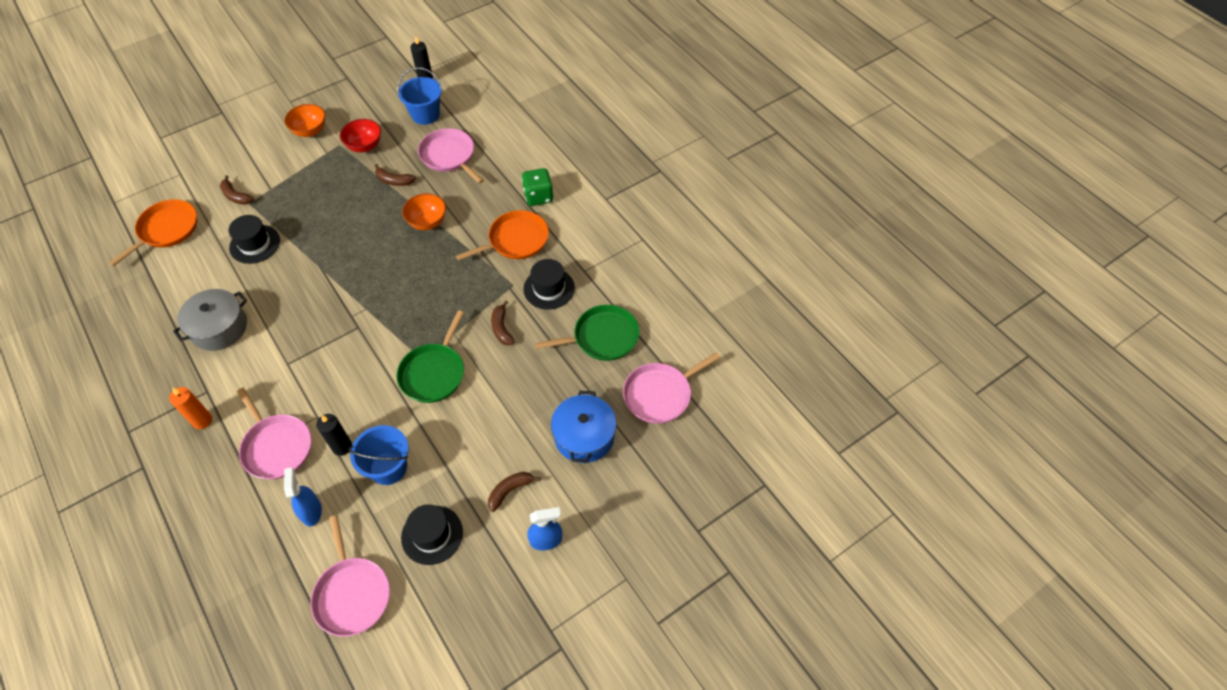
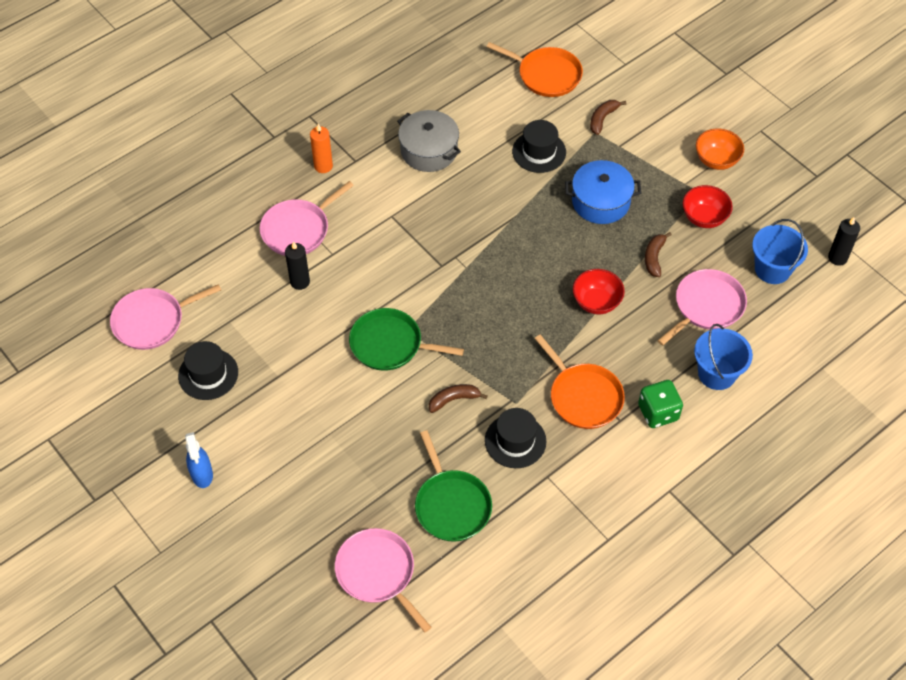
camera: 85 degrees right, 0 degrees up
(311, 511) = (232, 272): blue spray bottle -> none
(388, 467) = (278, 325): blue bucket -> blue bucket (716, 373)
(427, 222) = (596, 302): orange bowl -> red bowl
(510, 491) = (255, 435): brown banana -> none
(584, 436) = (320, 498): blue pot -> blue pot (600, 202)

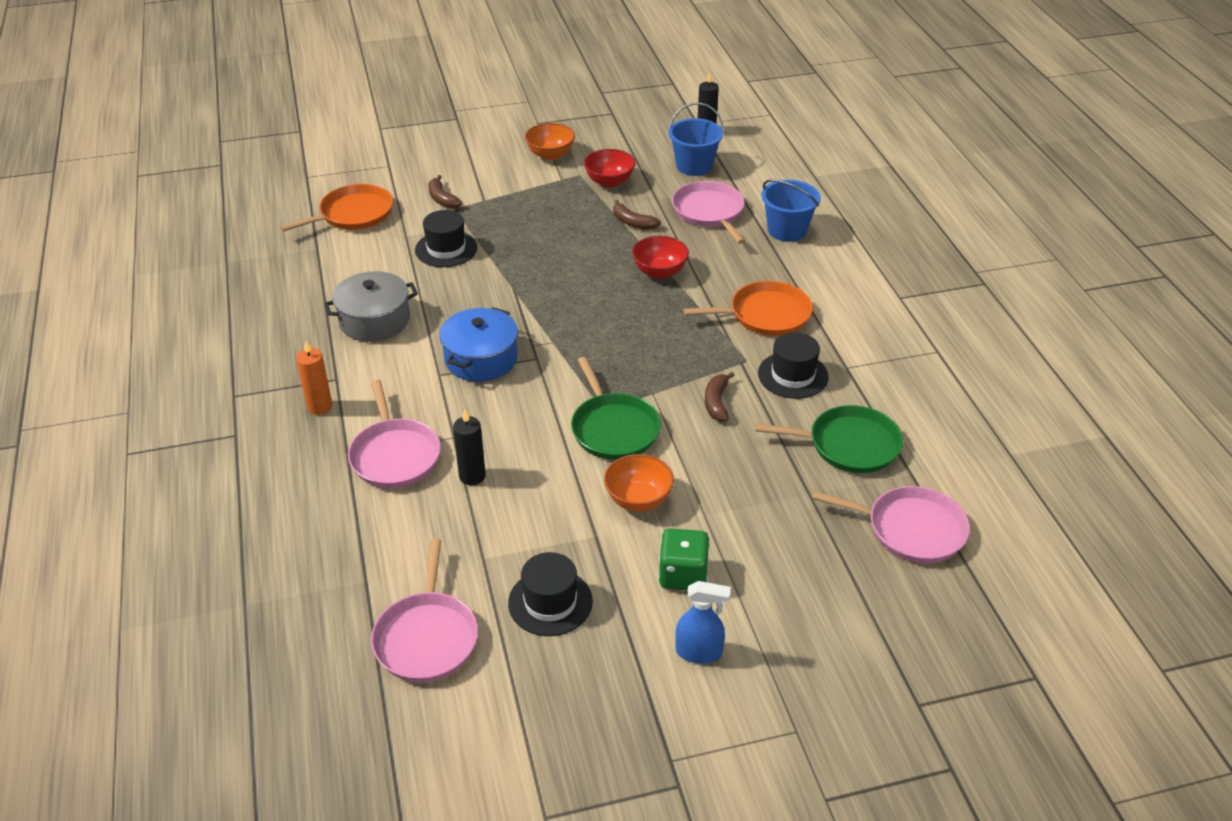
camera: 65 degrees left, 15 degrees down
(324, 387) = (638, 499): none -> orange bowl
(378, 573) = (910, 529): pink pan -> pink pan turned 150 degrees counterclockwise
(390, 344) = (613, 428): green pan -> green pan turned 60 degrees counterclockwise
(600, 202) = (541, 232): blue pot -> blue pot (481, 359)
(658, 412) = (810, 276): green dice -> green dice (683, 575)

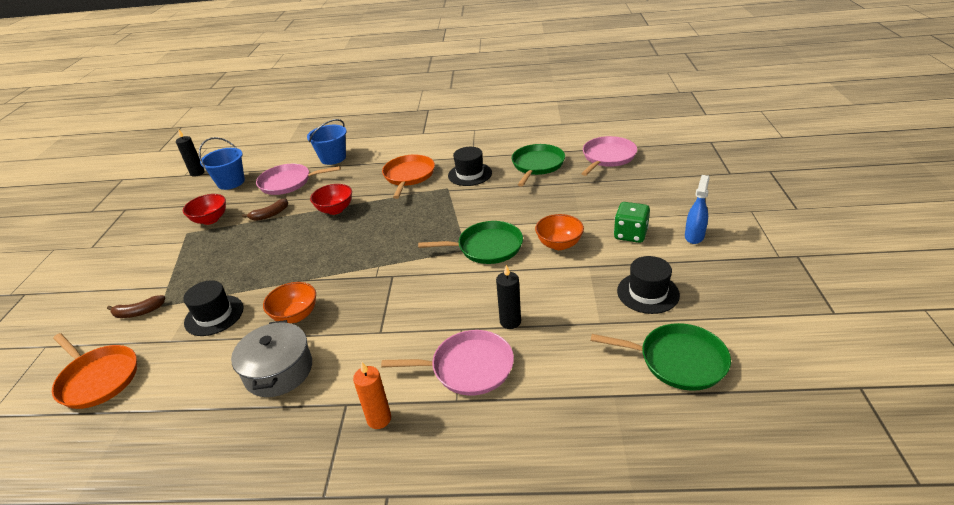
camera: 70 degrees left, 5 degrees down
(353, 214) = (98, 378): orange pan -> orange pan turned 150 degrees clockwise
(427, 637) = (678, 360): pink pan -> green pan
(481, 359) = (375, 305): blue pot -> none
(550, 155) = (144, 245): orange bowl -> orange bowl (295, 315)
(716, 402) = (481, 203): brown banana -> none

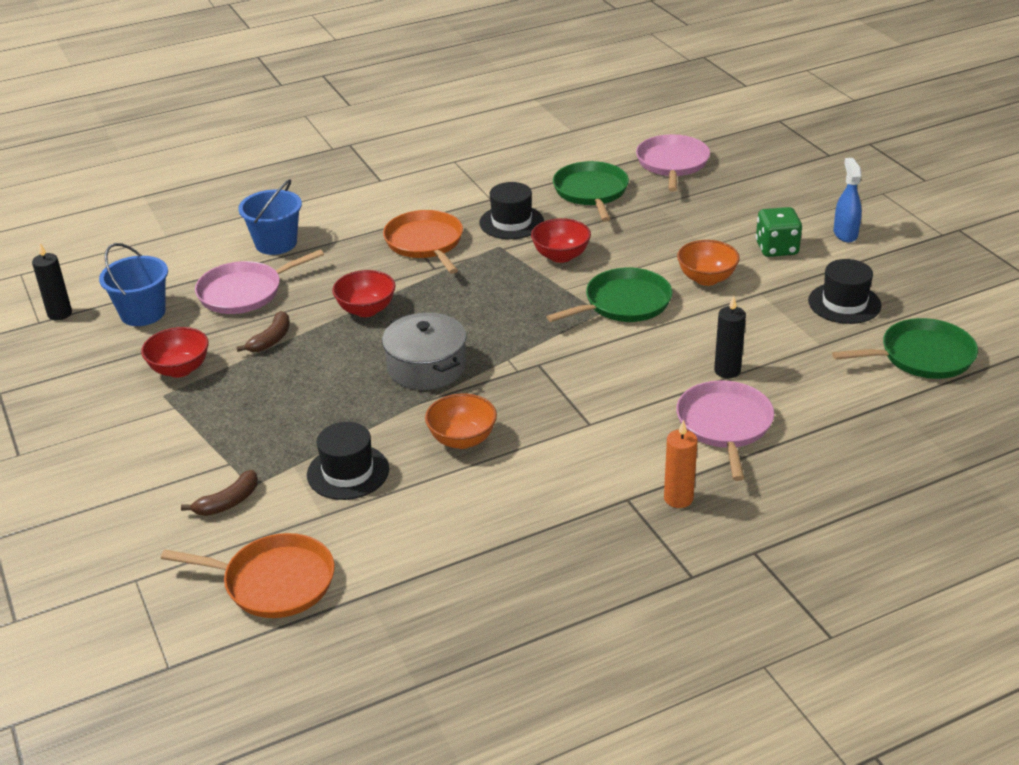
camera: 30 degrees left, 0 degrees up
(278, 371) = (510, 497): grey pot -> grey pot (426, 367)
(468, 367) = (724, 425): pink pan -> pink pan turned 60 degrees counterclockwise
(478, 203) = (561, 256): none -> red bowl

